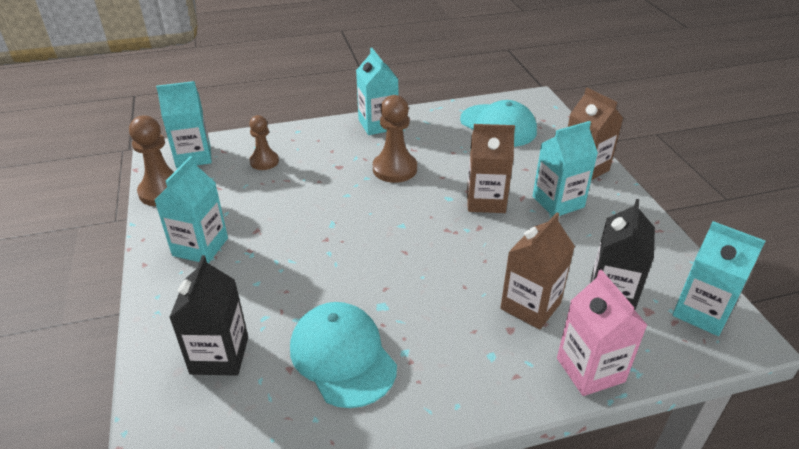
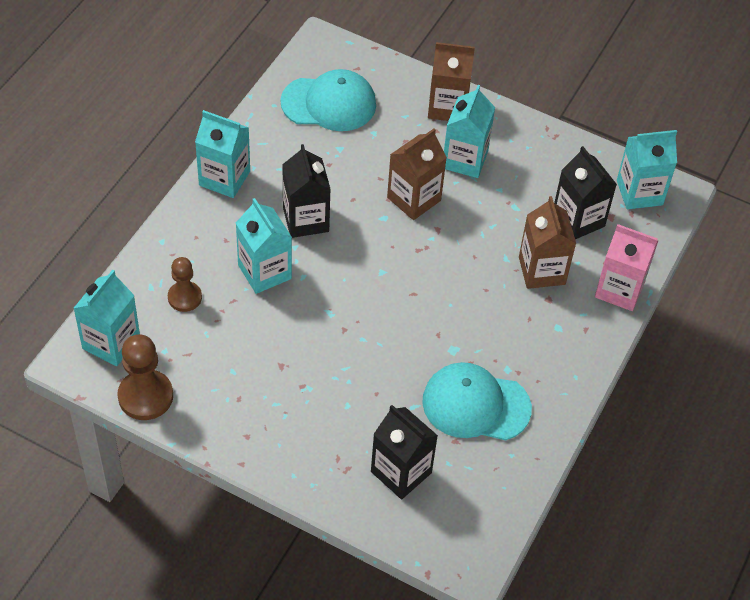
camera: 50 degrees left, 15 degrees up
(200, 247) = (261, 414): turquoise carton -> turquoise carton (264, 272)
(394, 169) = (306, 220): brown pawn -> black carton

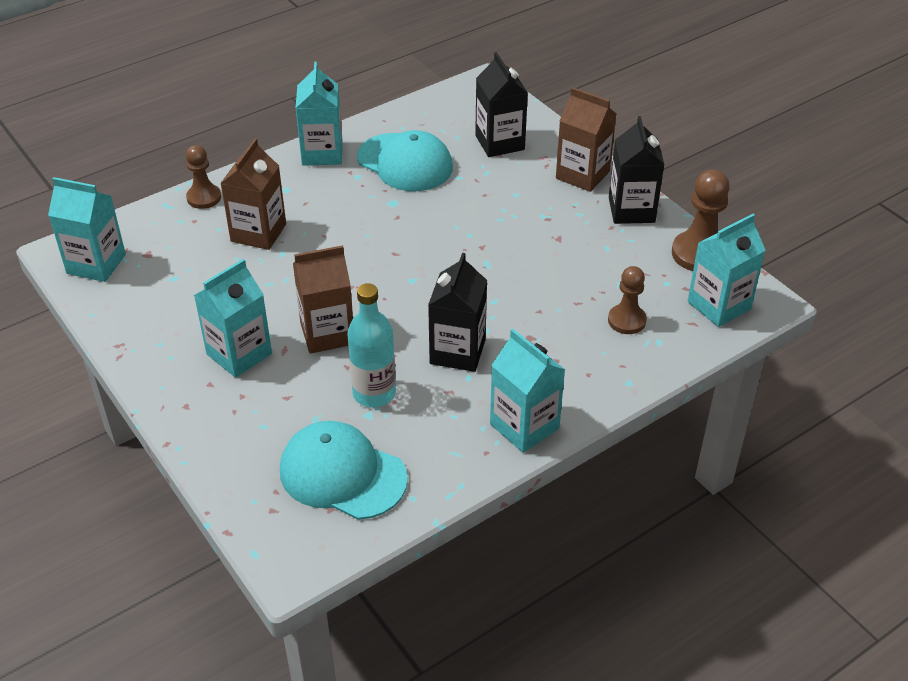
camera: 150 degrees left, 10 degrees down
(264, 272) = (531, 317): turquoise carton -> turquoise carton (322, 153)
(346, 165) = (374, 393): none -> turquoise bottle
(447, 107) = (205, 418): brown carton -> brown carton (582, 175)
(578, 220) = (181, 261): black carton -> black carton (631, 210)
(619, 289) = (204, 198): pink carton -> brown pawn

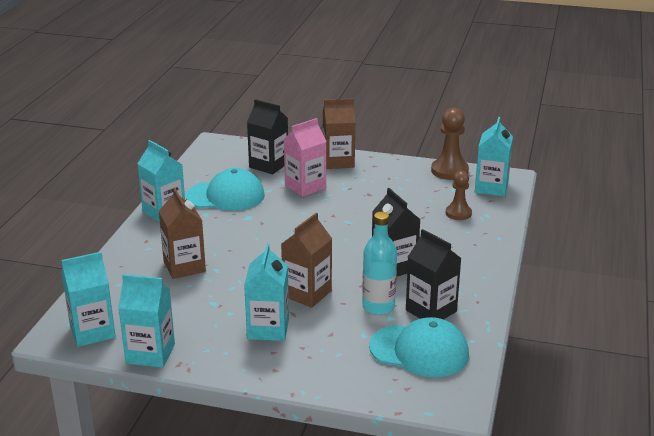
camera: 40 degrees left, 15 degrees down
(204, 198) = (117, 265): brown pawn -> none
(342, 474) = (419, 351): turquoise cap -> turquoise cap turned 150 degrees counterclockwise
(501, 192) = (305, 187): none -> pink carton
(524, 426) = (478, 281): turquoise carton -> turquoise carton (150, 354)
(631, 210) = (388, 166): black carton -> black carton (431, 311)

